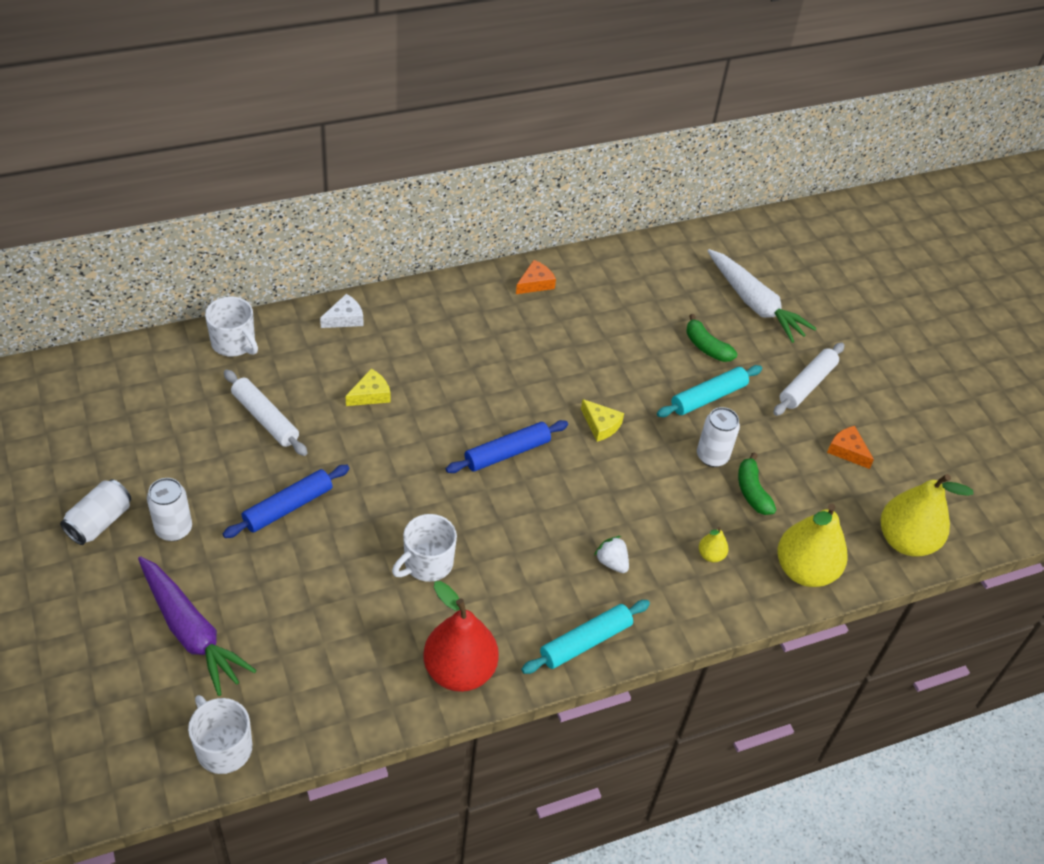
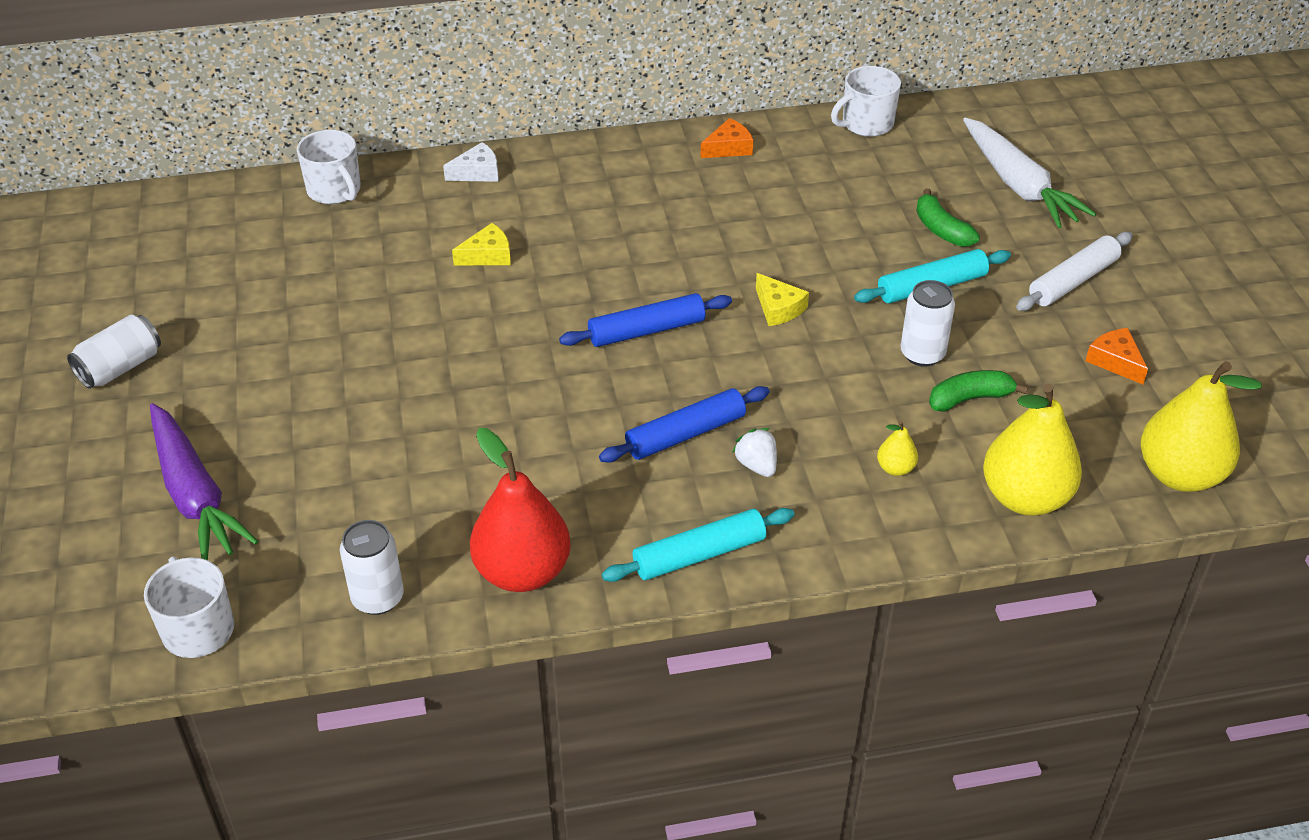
camera: 15 degrees right, 5 degrees down
(174, 529) = (206, 382): white can -> white can (378, 598)
(265, 418) = (350, 272): white rolling pin -> none
(288, 507) = (352, 369): blue rolling pin -> blue rolling pin (685, 434)
(427, 563) = (511, 446): white mug -> white mug (866, 124)
(752, 491) = (969, 399): green banana -> green banana turned 75 degrees clockwise

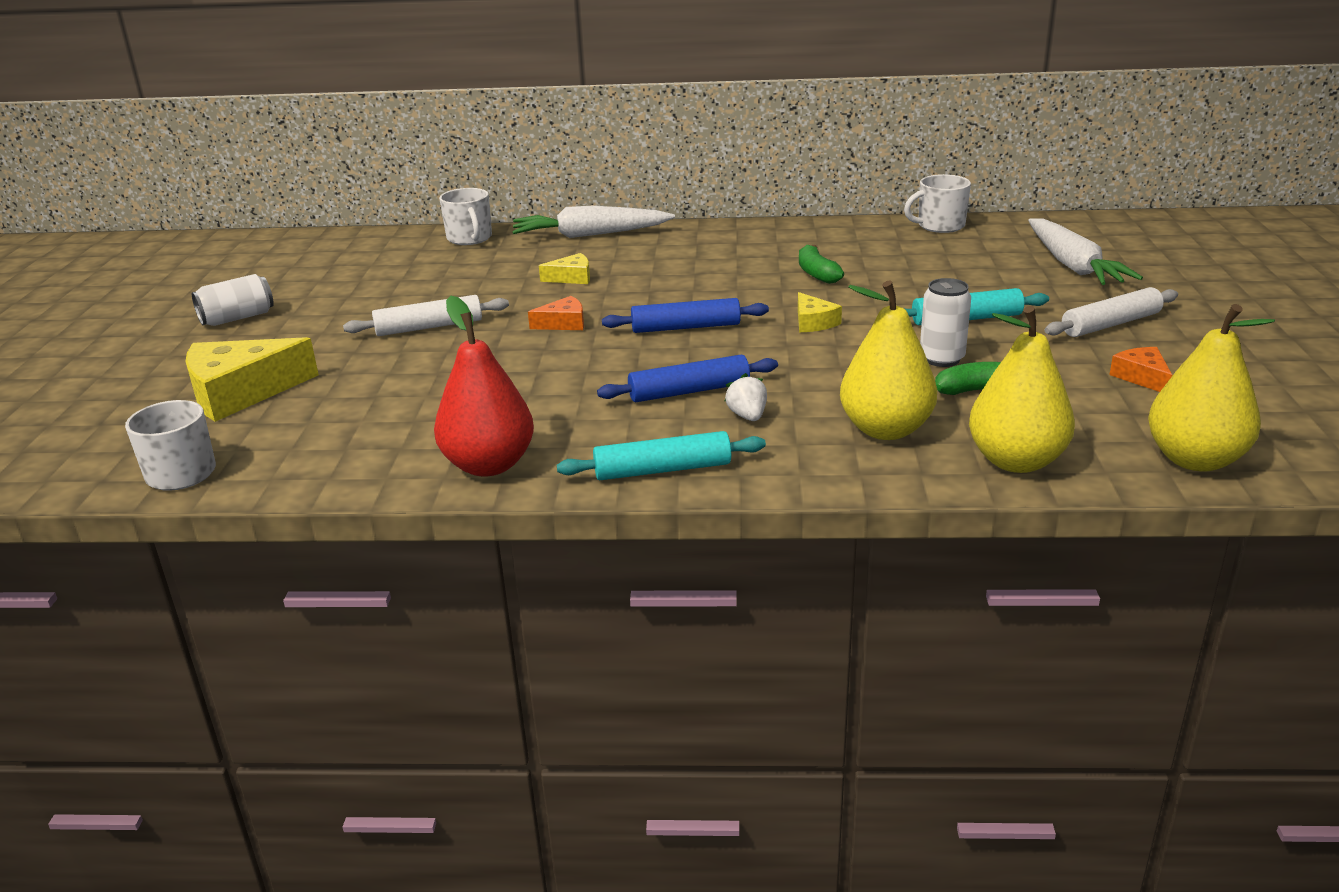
camera: 15 degrees right, 15 degrees down
(195, 495) = (241, 392): purple carrot -> yellow cheese
(359, 360) = (429, 327): none -> white rolling pin
(378, 598) = (348, 469): white can -> none
(477, 172) = (589, 235): white cheese -> white carrot
(729, 148) = (810, 232): orange cheese -> orange cheese (564, 323)
(895, 468) = (886, 430): yellow pear -> yellow pear, size x2.30
(941, 230) = (988, 287): green banana -> green banana (817, 273)

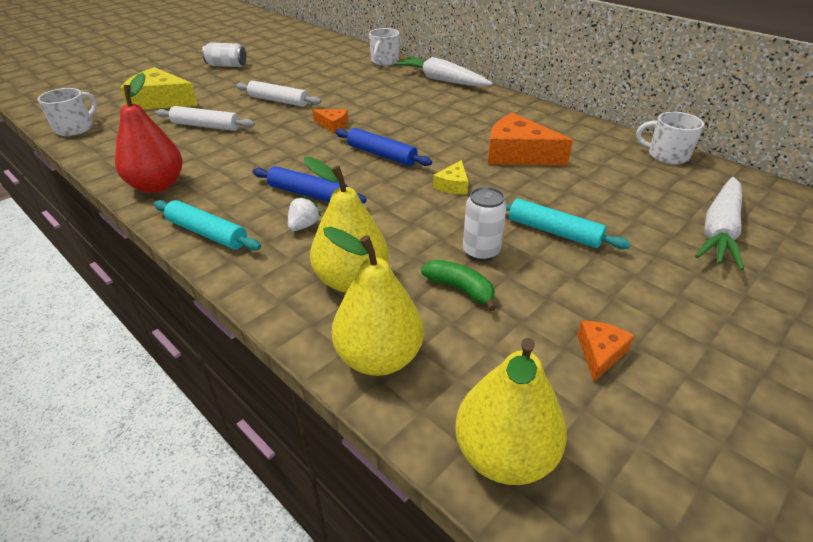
camera: 40 degrees right, 10 degrees up
(572, 278) = (386, 101): yellow cheese -> none
(817, 273) = (518, 154): green banana -> orange cheese
(1110, 324) = (660, 294): white rolling pin -> white rolling pin (206, 126)

